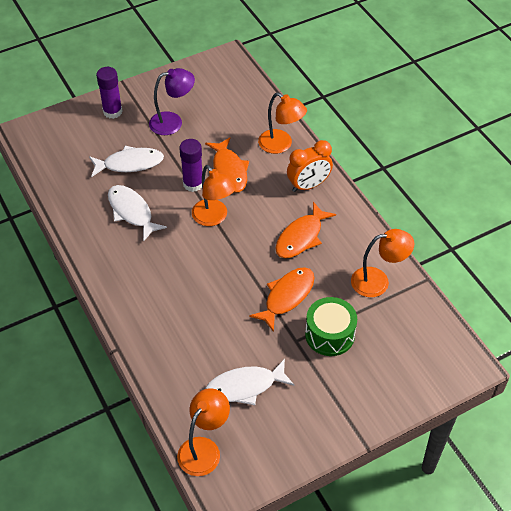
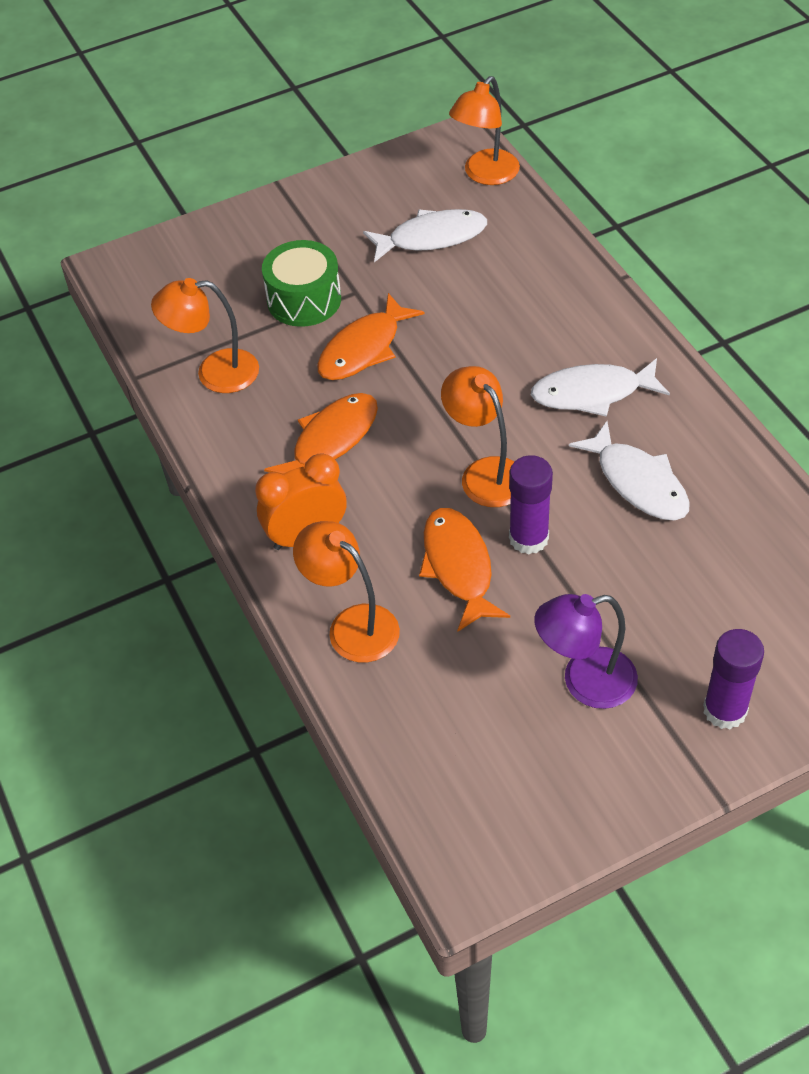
camera: 175 degrees left, 0 degrees up
(130, 164) = (660, 580): white fish -> white fish (592, 393)

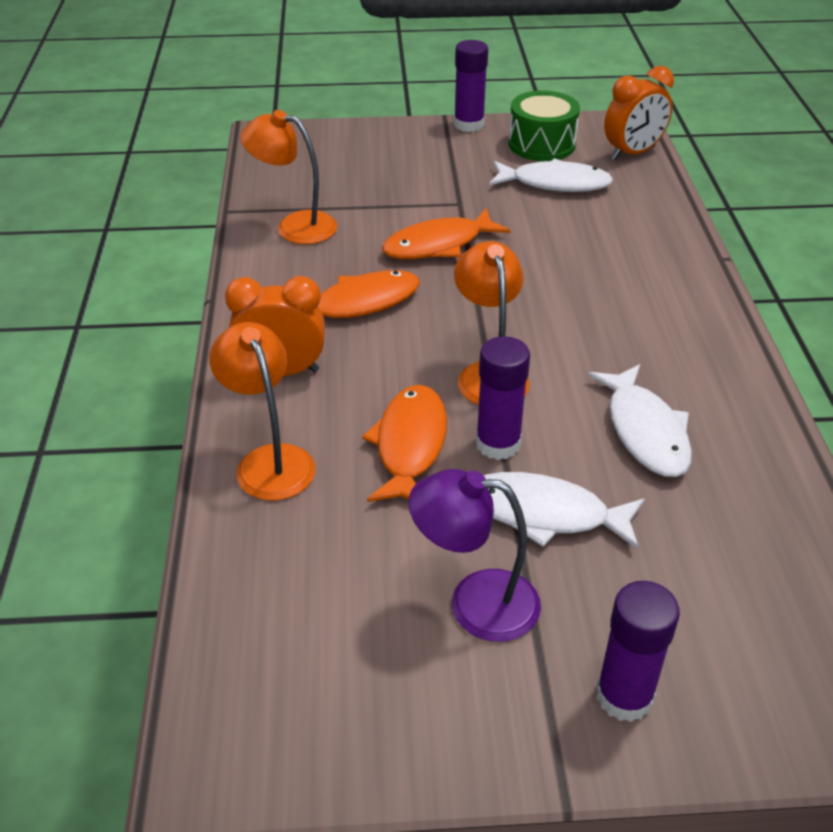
camera: 20 degrees right, 10 degrees down
(304, 300) = (410, 197): green drum -> green drum (541, 144)
(308, 187) = (469, 124): none -> purple glue stick
(485, 175) = (632, 153): orange lamp -> orange clock
(592, 393) = (640, 341): white fish -> white fish (545, 514)

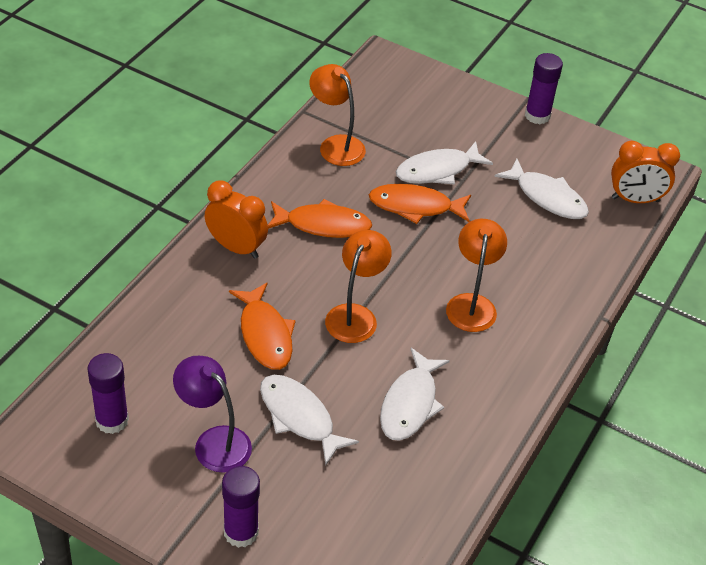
camera: 30 degrees right, 5 degrees up
(269, 460) = (181, 300): orange lamp -> orange lamp (472, 304)
(410, 445) = (265, 334): orange fish -> orange fish turned 120 degrees clockwise
(425, 205) = (437, 170): none -> white fish
(498, 444) = (315, 362): purple glue stick -> purple glue stick (112, 420)
(541, 144) = (573, 159): green drum -> none

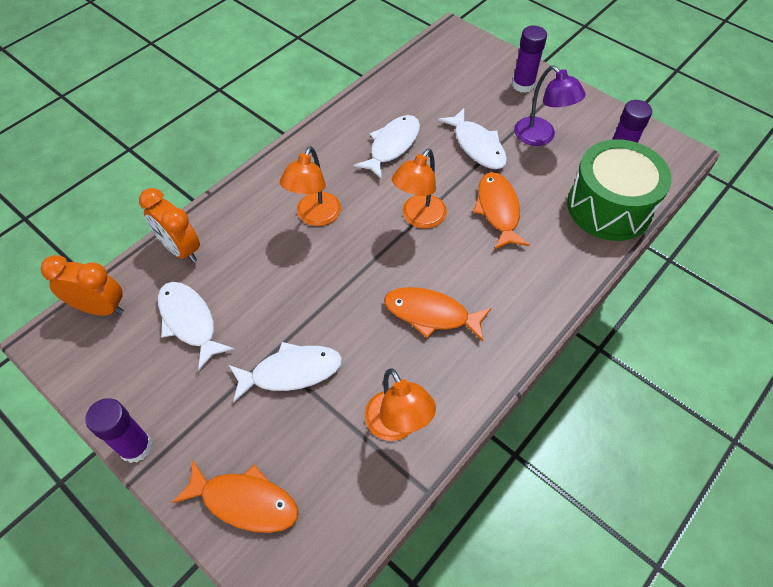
camera: 165 degrees left, 10 degrees up
(131, 353) = (609, 207): none -> green drum
(236, 247) = (520, 298): orange clock -> orange clock (181, 249)
(415, 206) = (331, 326): orange fish -> orange fish (244, 501)

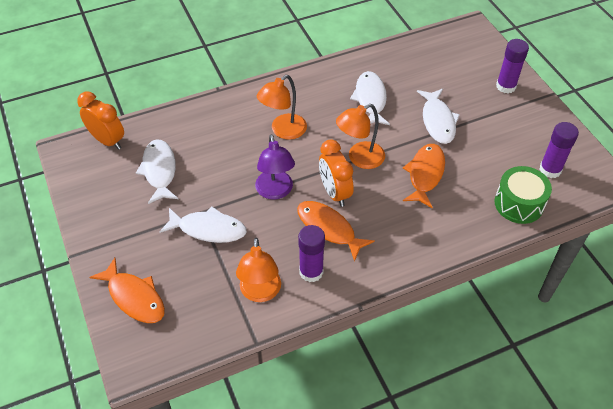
camera: 25 degrees right, 5 degrees down
(135, 447) = (85, 236): purple glue stick -> purple glue stick (311, 272)
(181, 249) = (179, 121): orange clock -> orange clock (334, 193)
(392, 146) = (370, 99): white fish -> white fish turned 60 degrees counterclockwise
(540, 137) = (495, 131): purple lamp -> purple lamp (275, 191)
(609, 207) = (519, 204): green drum -> green drum, size x0.66

